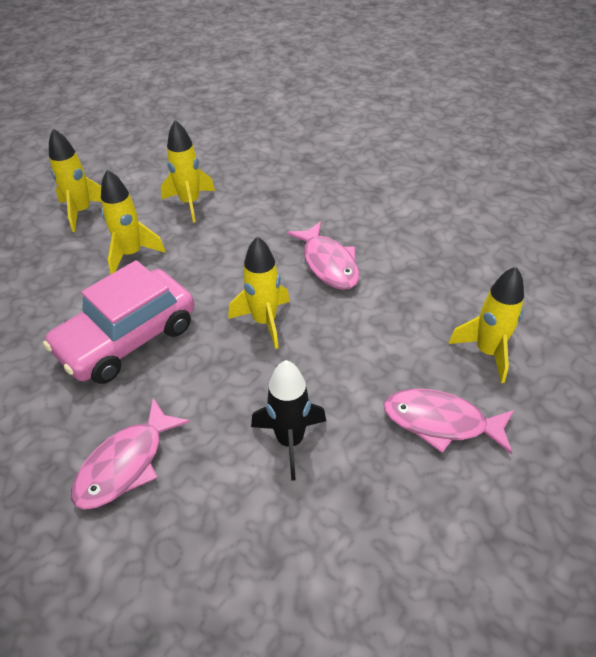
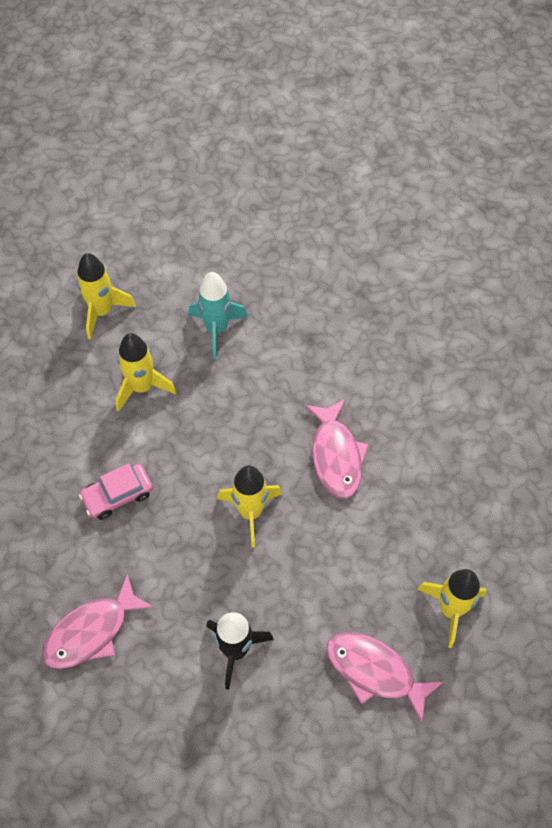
camera: 15 degrees right, 15 degrees up
(127, 338) = (118, 495): pink car -> pink car, size x0.51
(190, 203) = (217, 329): yellow rocket -> turquoise rocket

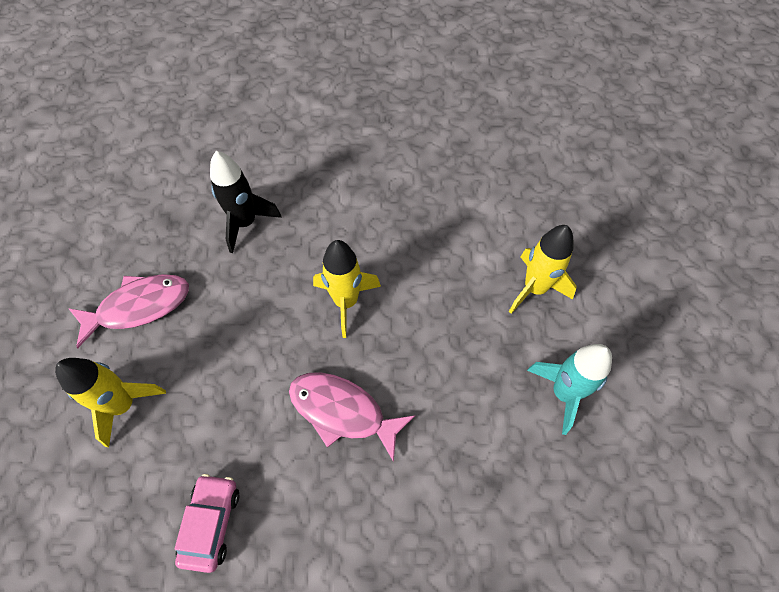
camera: 125 degrees right, 0 degrees up
(91, 631) = (340, 146): pink fish -> none
(102, 311) = (645, 301): yellow rocket -> none
(118, 495) = (438, 215): pink car -> pink car (211, 523)

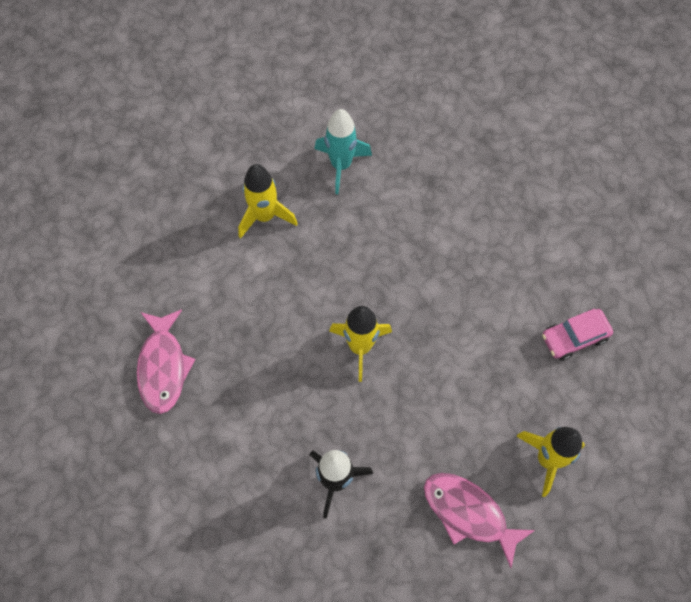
camera: 120 degrees left, 5 degrees up
(342, 411) = (447, 298): pink fish -> pink fish (163, 367)

